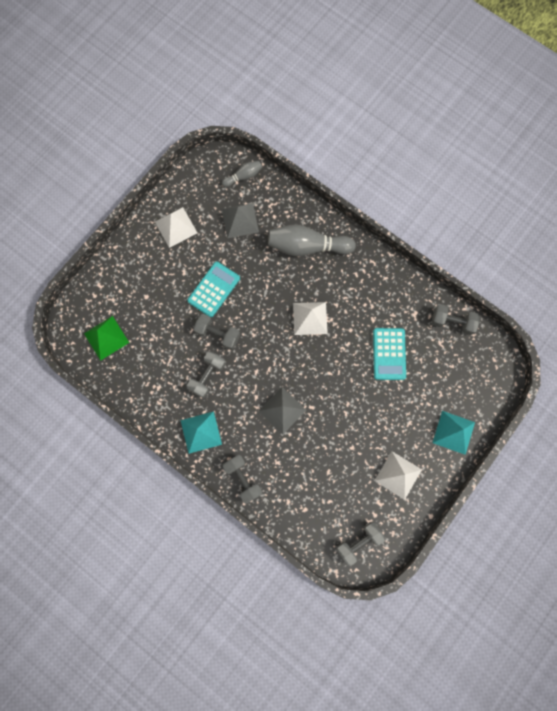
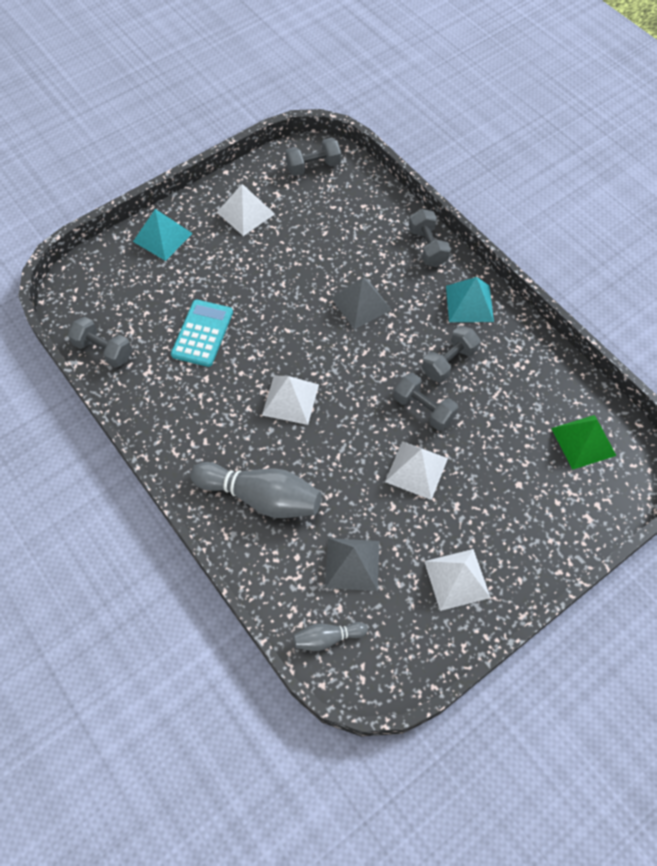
camera: 165 degrees left, 15 degrees down
(214, 289) = (416, 470): turquoise calculator -> white pyramid

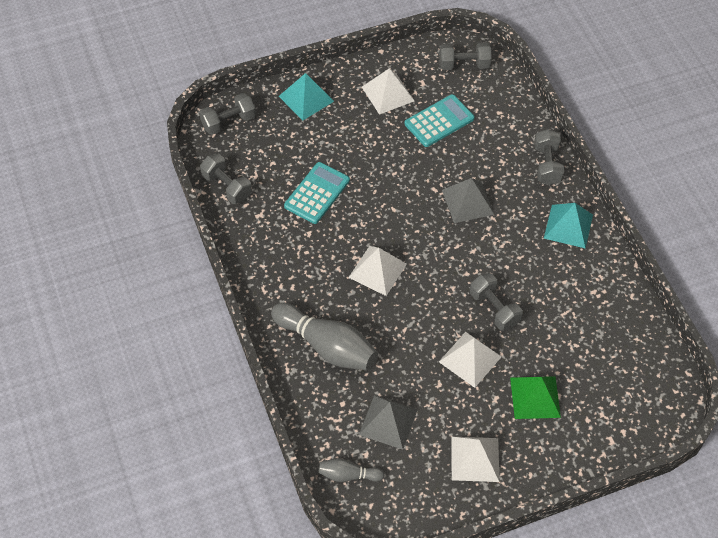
camera: 15 degrees right, 5 degrees down
(306, 228) = (439, 121): none -> turquoise calculator
(449, 362) = (531, 274): grey dumbbell -> grey dumbbell (228, 122)
(583, 441) = (630, 374): green pyramid -> green pyramid (535, 397)

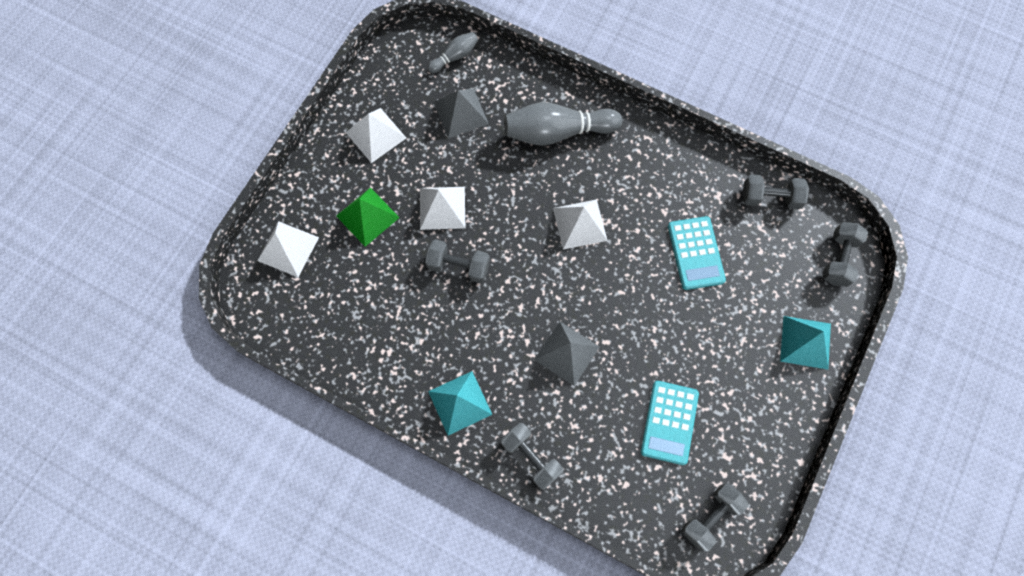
camera: 140 degrees right, 15 degrees up
(388, 93) = (744, 413): white pyramid -> white pyramid (288, 249)

